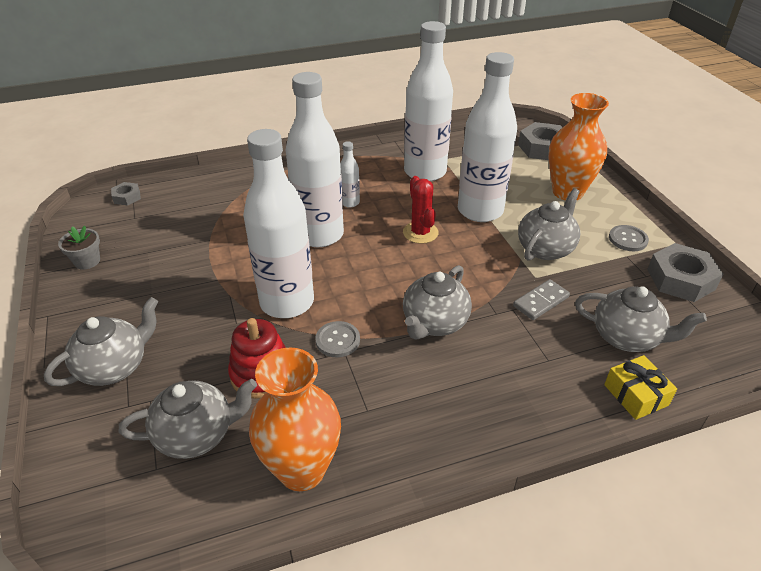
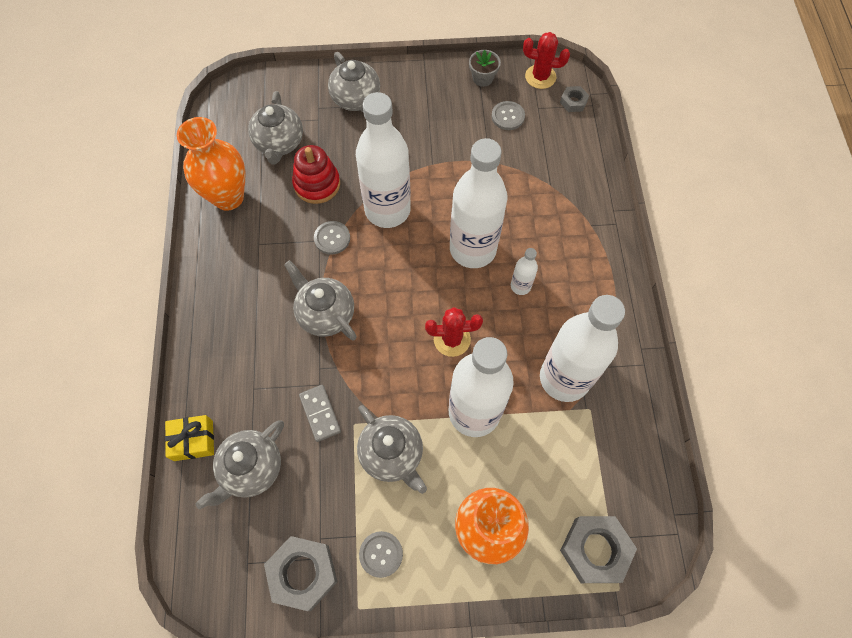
camera: 105 degrees right, 25 degrees up
(89, 221) = (540, 77): none -> red cactus
(146, 235) = (508, 116): none -> grey button

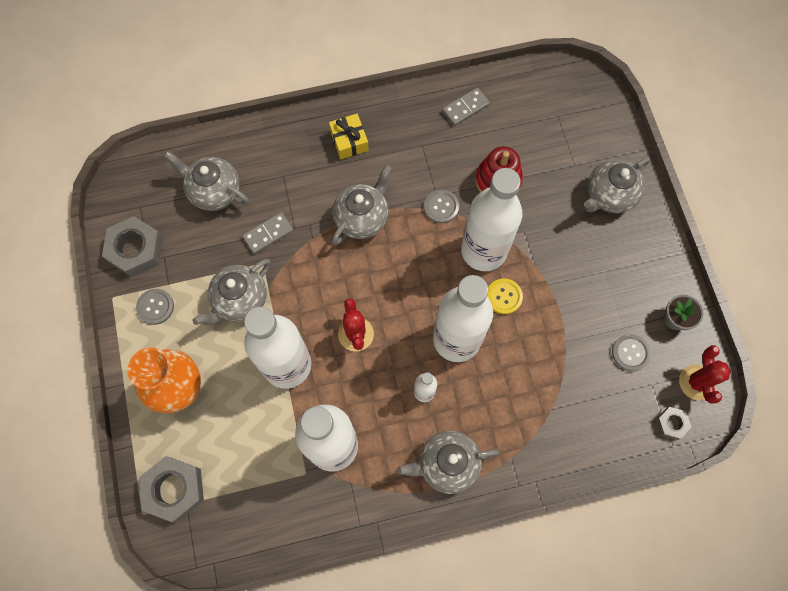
camera: 80 degrees right, 5 degrees up
(193, 440) = (232, 142): yellow gift -> yellow gift (349, 141)
(228, 197) = (465, 108): orange vase -> grey domino
(279, 143) = (536, 136): grey teapot -> grey teapot (447, 464)
(437, 202) = (504, 297): none -> yellow button

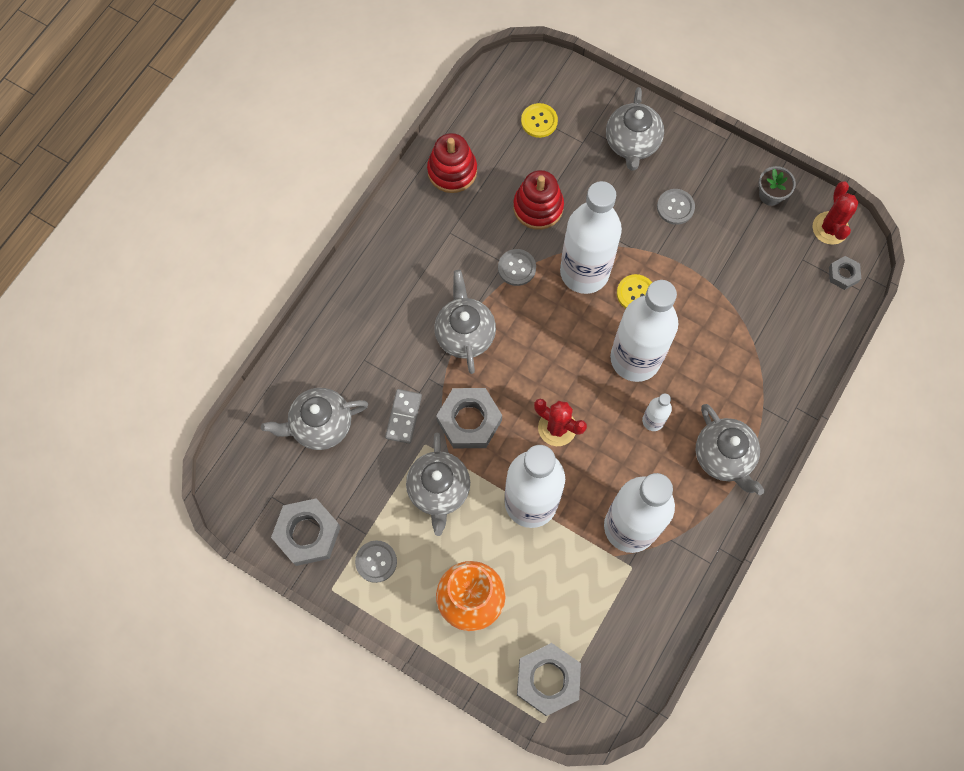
camera: 45 degrees left, 0 degrees up
(305, 275) = (469, 421): none -> grey nut
(349, 141) = (387, 282): yellow gift -> none
(447, 464) = (724, 457): grey teapot -> grey teapot turned 60 degrees counterclockwise
(465, 108) = (452, 171): grey domino -> red stacking toy
(559, 126) = (539, 121): none -> yellow button
(630, 353) = (765, 250): grey button -> grey button (675, 207)
(696, 382) = (830, 228): red cactus -> red cactus turned 45 degrees clockwise

